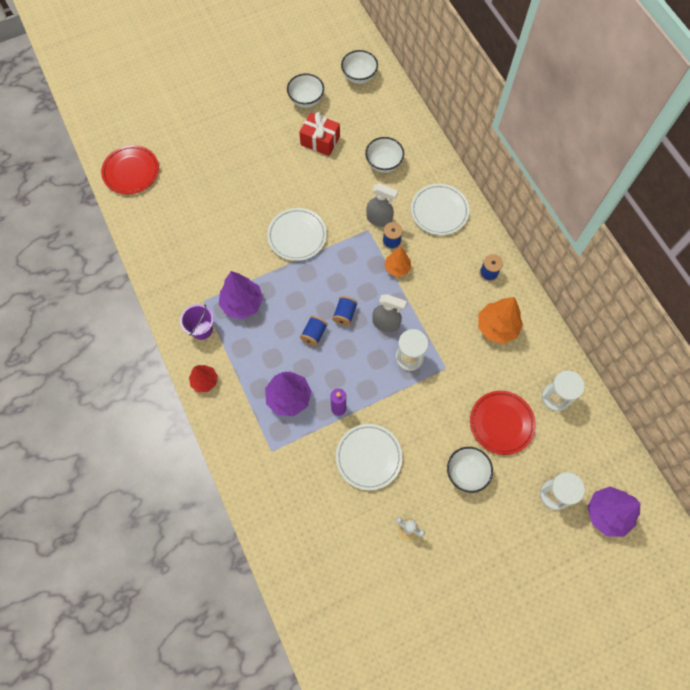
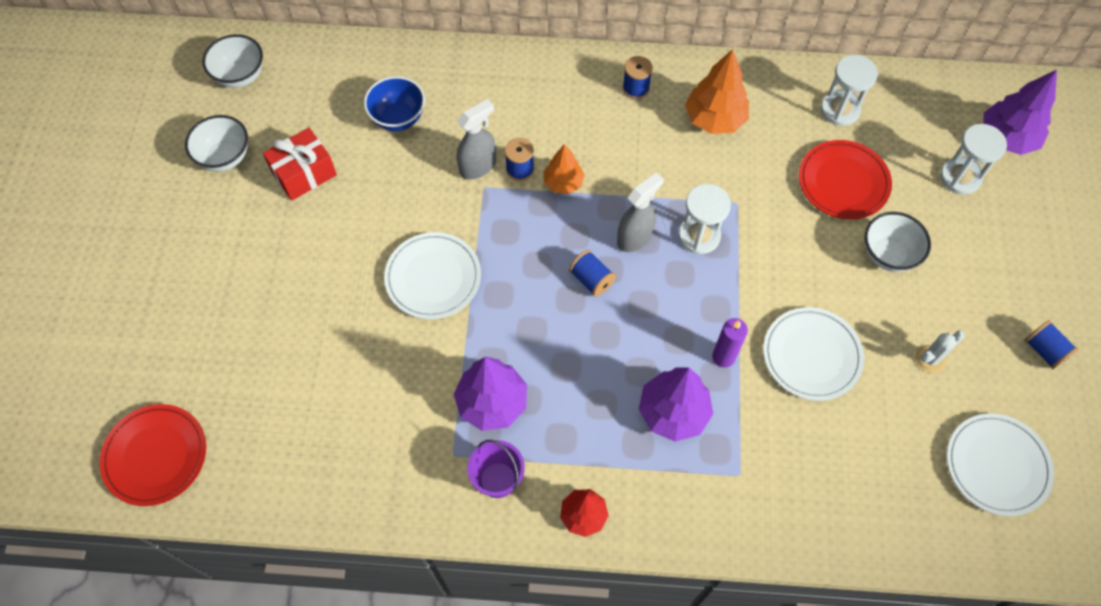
camera: 60 degrees left, 5 degrees down
(314, 334) = (597, 332): blue spool -> blue spool (1044, 350)
(383, 164) = (398, 118): white bowl -> blue bowl
(439, 211) = (513, 93): white plate -> white plate (996, 466)

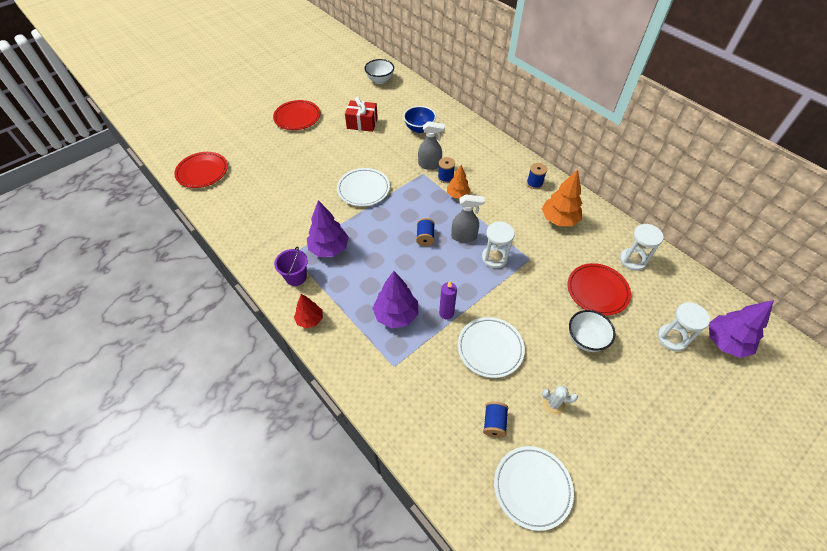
camera: 45 degrees right, 10 degrees down
(189, 242) = (297, 117): none -> red plate
(225, 157) = (342, 100): white bowl -> none
(1044, 350) = (630, 460): blue spool -> blue spool (494, 423)

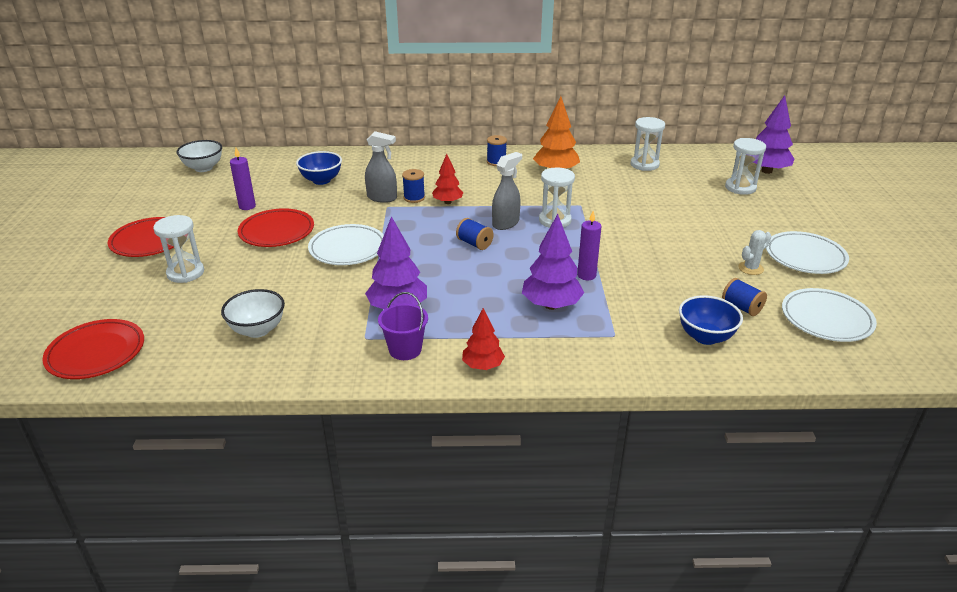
camera: 50 degrees left, 20 degrees down
(284, 150) = (185, 273): none -> white hourglass
(362, 123) = (247, 206): red gift -> purple candle
(429, 165) = (382, 198): grey spray bottle -> grey spray bottle turned 60 degrees clockwise
(437, 418) = (705, 337): none -> blue bowl
(457, 195) = (447, 202): orange tree -> red tree
(490, 348) = (656, 271): white plate -> white plate (805, 256)
(585, 339) = (700, 222): white bowl -> white bowl (257, 330)
(597, 291) = (656, 193): red plate -> red plate (277, 232)

